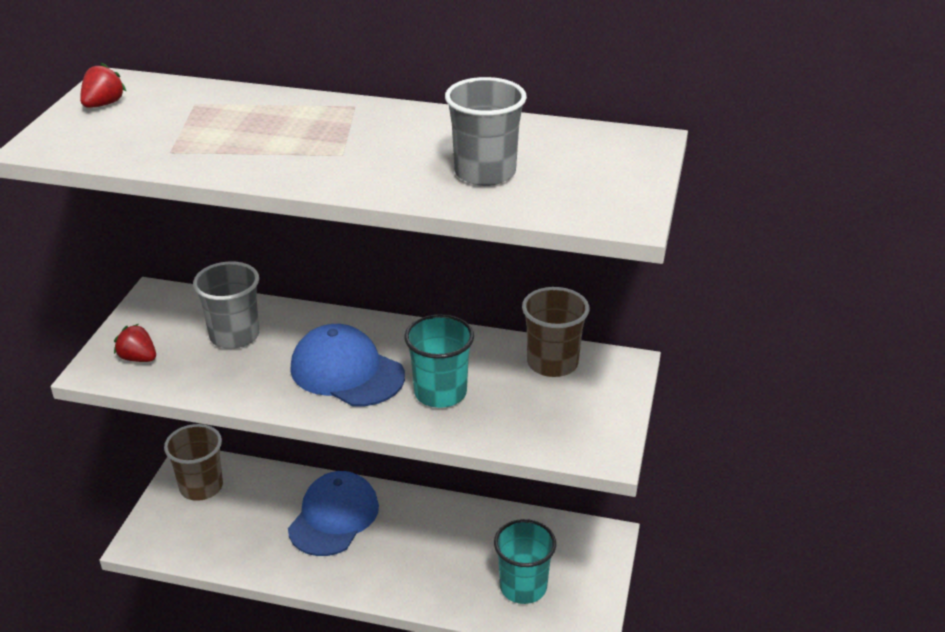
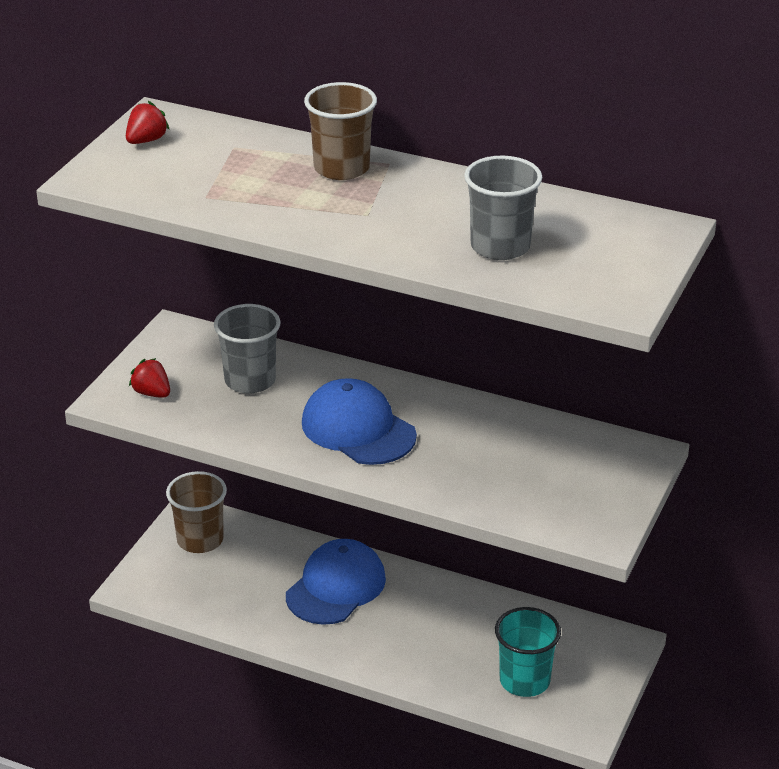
camera: 10 degrees right, 0 degrees up
(440, 393) = (449, 460): turquoise cup -> none
(552, 363) = (571, 443): brown cup -> brown cup (341, 168)

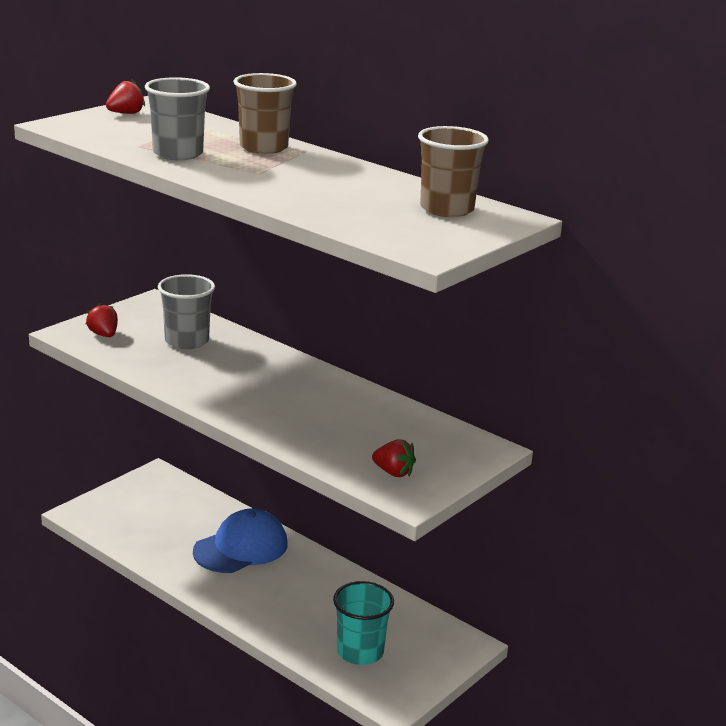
camera: 15 degrees right, 10 degrees down
(200, 540) = (153, 492): brown cup -> brown cup (447, 209)
(358, 429) = (250, 386): blue cap -> none
(500, 247) = (352, 205): grey cup -> grey cup (178, 154)
(569, 507) = (393, 472): none -> red strawberry

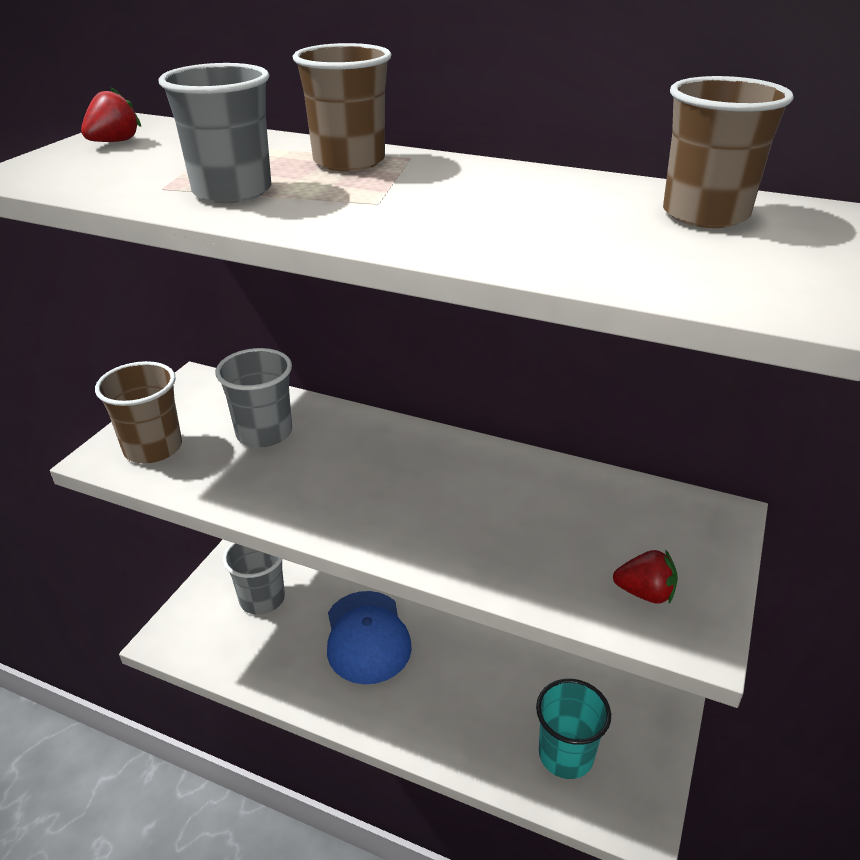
camera: 15 degrees left, 10 degrees up
(104, 335) = (153, 448): red strawberry -> brown cup
(167, 505) = (262, 599): none -> grey cup
(241, 547) = (367, 637): blue cap -> blue cap turned 135 degrees clockwise

